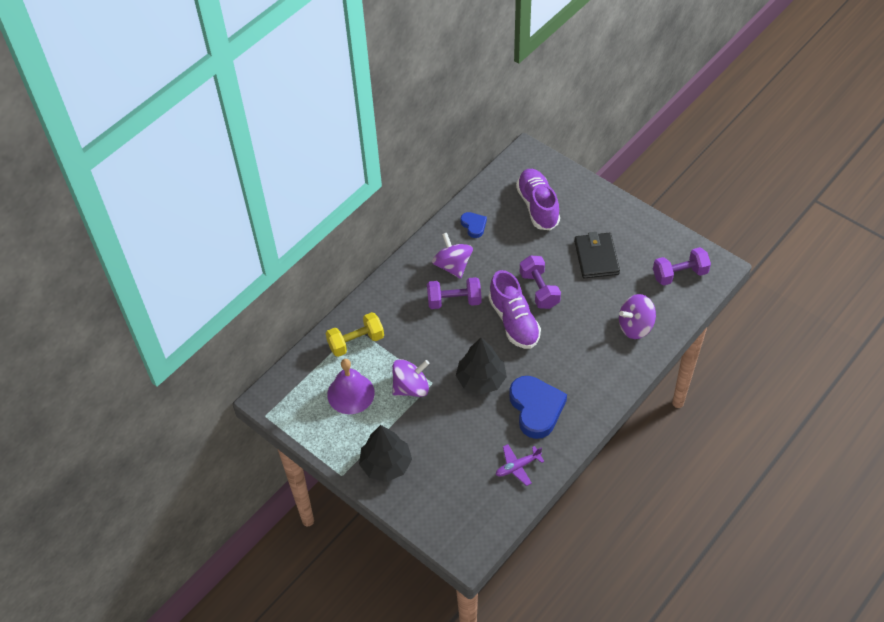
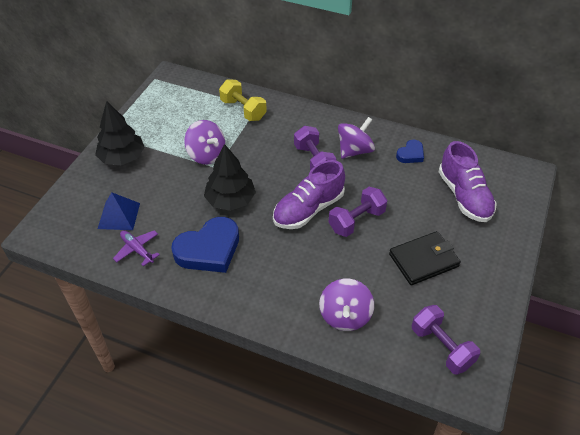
camera: 70 degrees right, 5 degrees down
(350, 393) = (189, 119): purple bell -> none
(468, 477) = (119, 215): none -> blue pyramid
(537, 206) = (464, 196): purple shoe -> purple shoe turned 105 degrees clockwise
(635, 326) = (345, 316): purple spinning top -> purple spinning top turned 135 degrees counterclockwise

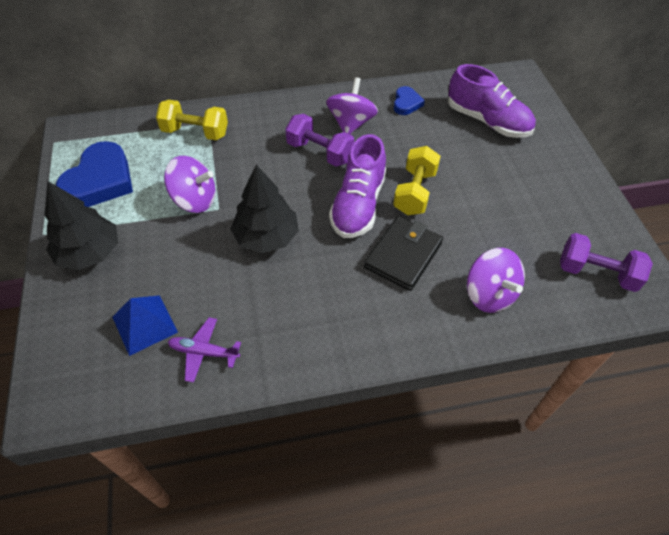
camera: 35 degrees left, 5 degrees up
(209, 249) = (290, 304): blue heart -> blue heart (100, 181)
(356, 221) = (414, 192): purple dumbbell -> yellow dumbbell
(423, 260) = (508, 199): black wallet -> black wallet (403, 255)

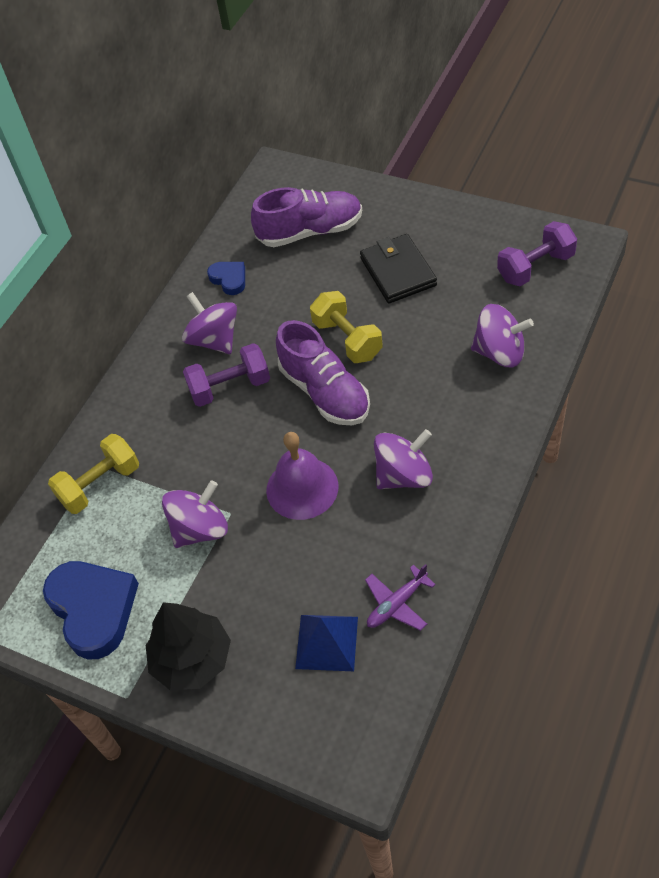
camera: 45 degrees left, 0 degrees up
(266, 237) = (302, 488): black tree -> purple bell
(322, 293) = (404, 475): none -> purple spinning top
(403, 255) = (411, 390): black wallet -> black wallet (398, 272)

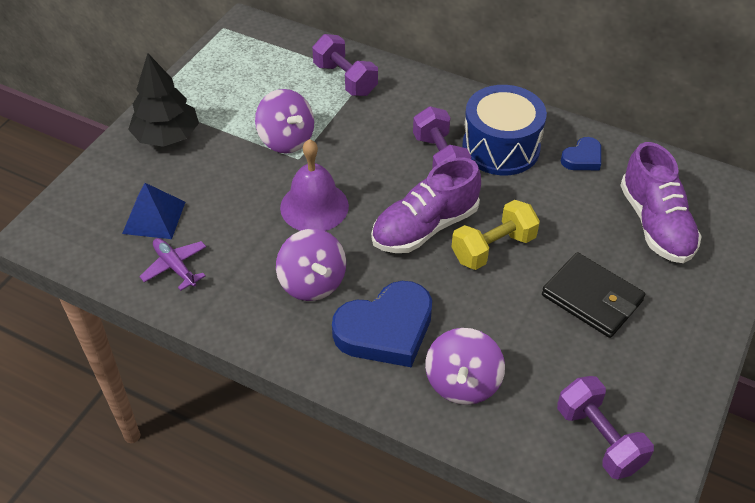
camera: 85 degrees right, 5 degrees down
(93, 609) = (228, 81): blue heart -> blue heart (386, 329)
(100, 485) = (345, 79): yellow dumbbell -> purple dumbbell
(214, 340) = (501, 147): purple spinning top -> blue drum
(398, 272) = (592, 298): black wallet -> black wallet turned 60 degrees clockwise

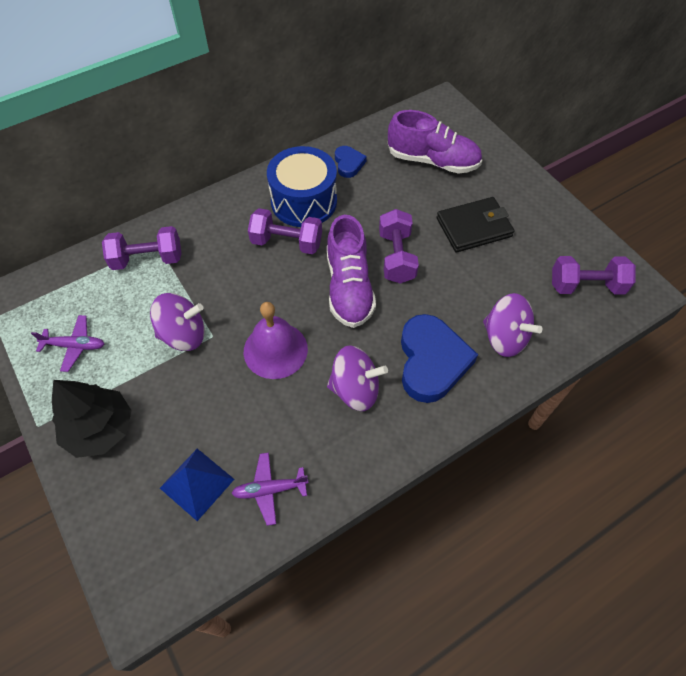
camera: 60 degrees left, 10 degrees up
(230, 83) = (75, 346): none -> purple plane
(493, 248) = (396, 257): yellow dumbbell -> purple dumbbell

